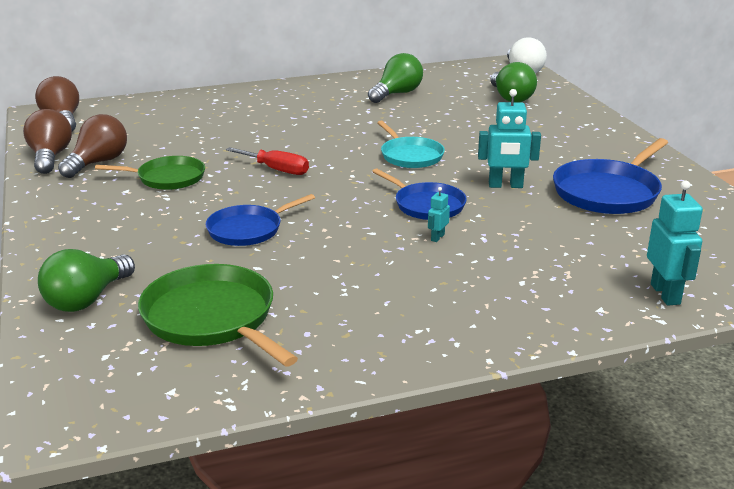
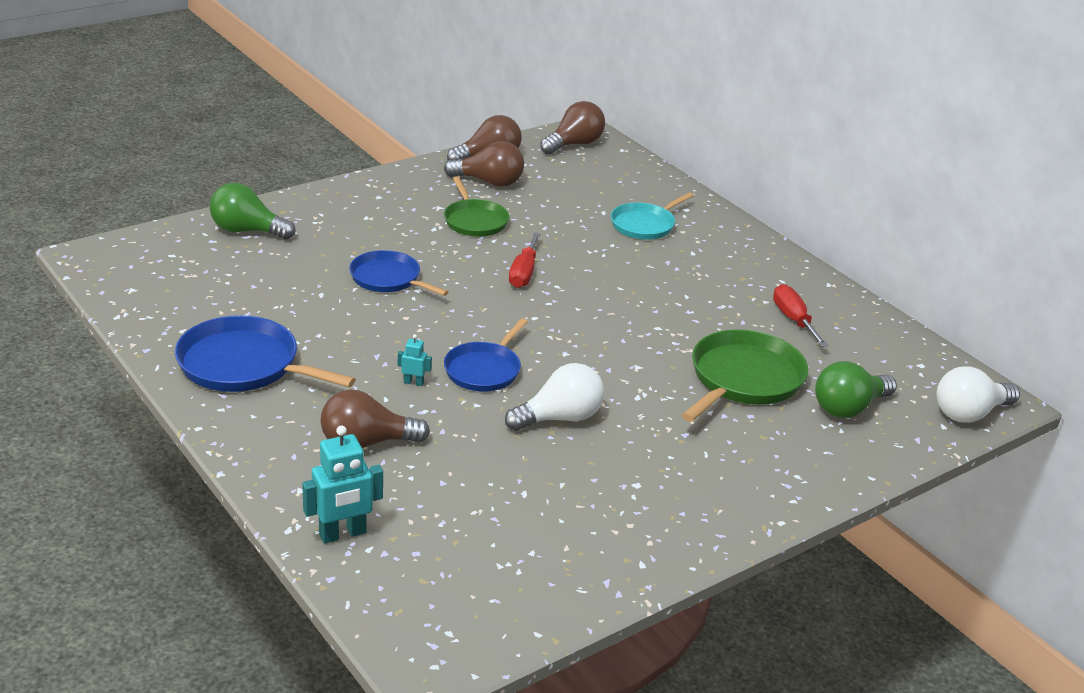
camera: 70 degrees right, 5 degrees up
(212, 318) = (233, 288): green pan -> green pan (743, 379)
(397, 94) = (793, 320): green light bulb -> red screwdriver
(410, 156) = (606, 347): turquoise pan -> turquoise pan (645, 225)
(505, 185) = (559, 418): turquoise robot -> white light bulb
(529, 269) = (366, 443): none -> brown light bulb
(608, 192) = (580, 495): blue pan -> blue pan (244, 365)

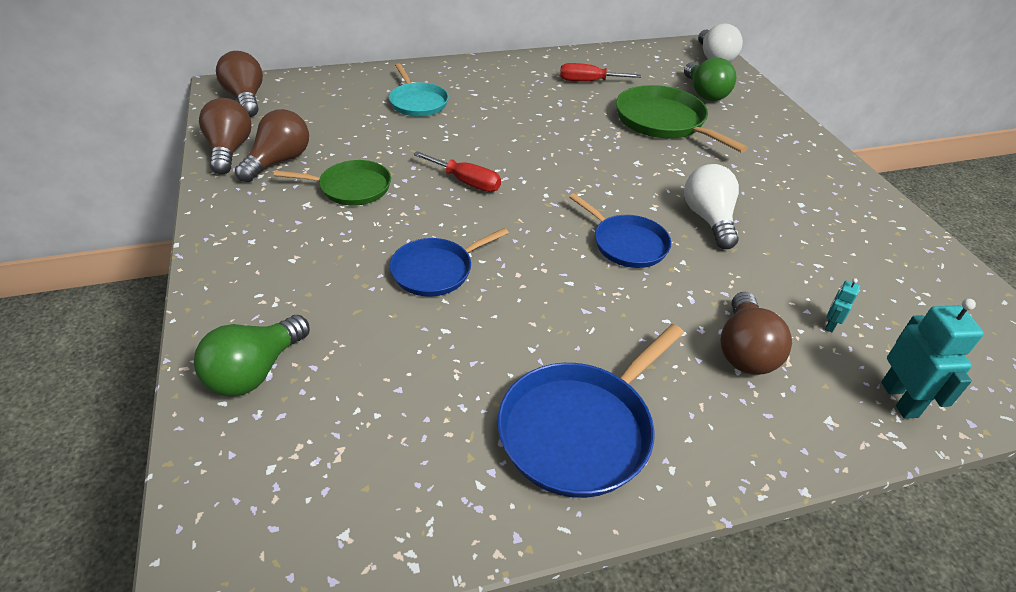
camera: 70 degrees left, 10 degrees up
(413, 382) = (641, 294): turquoise robot -> turquoise robot (830, 325)

